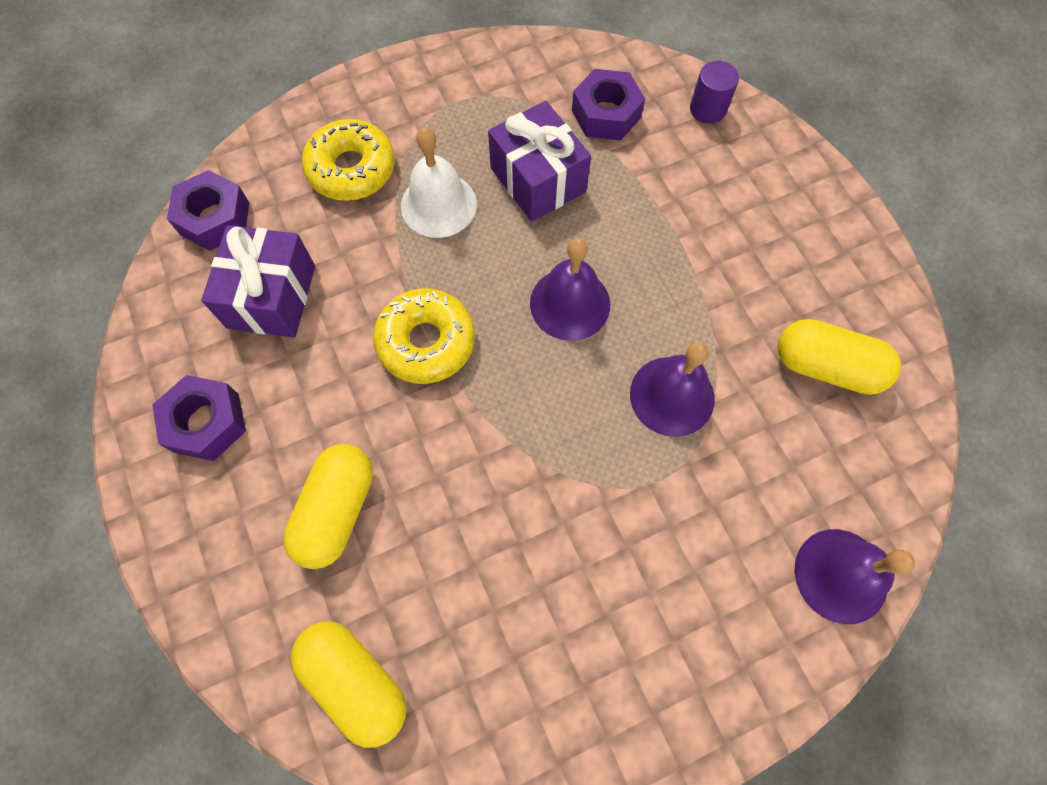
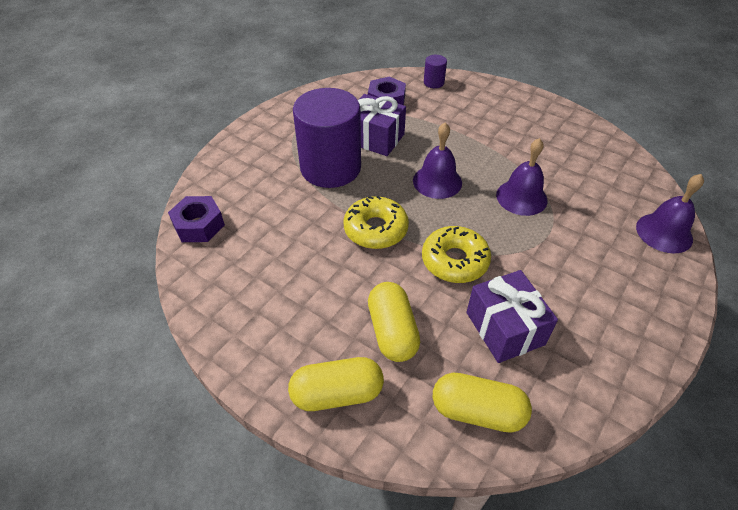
camera: 30 degrees left, 20 degrees down
(206, 422) = (274, 327): purple nut -> none
(271, 296) = (266, 247): purple gift -> purple gift (504, 328)
(352, 169) = (267, 171): yellow donut -> yellow donut (454, 261)
(438, 205) = (330, 168): white bell -> purple cylinder
(826, 367) = (578, 156): yellow capsule -> yellow capsule (337, 393)

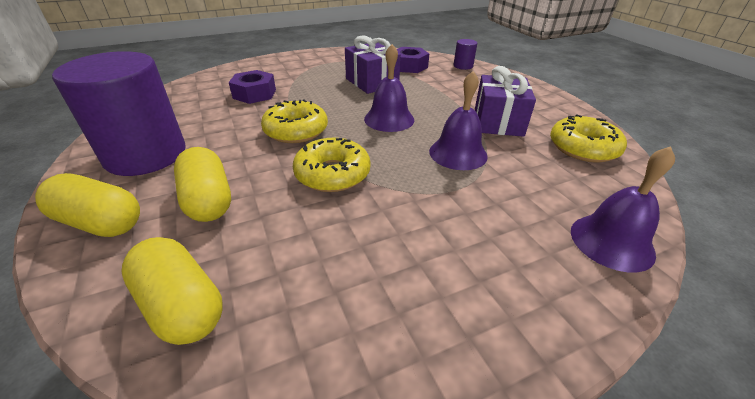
camera: 30 degrees right, 10 degrees down
(199, 225) = (184, 90): purple nut -> purple nut (254, 94)
(330, 168) = (314, 88): purple cylinder -> purple cylinder (146, 155)
(392, 331) = (208, 200): yellow capsule -> yellow capsule turned 45 degrees counterclockwise
(504, 328) = (309, 245): purple gift -> purple gift (498, 122)
(596, 153) = (583, 148): none -> yellow donut

